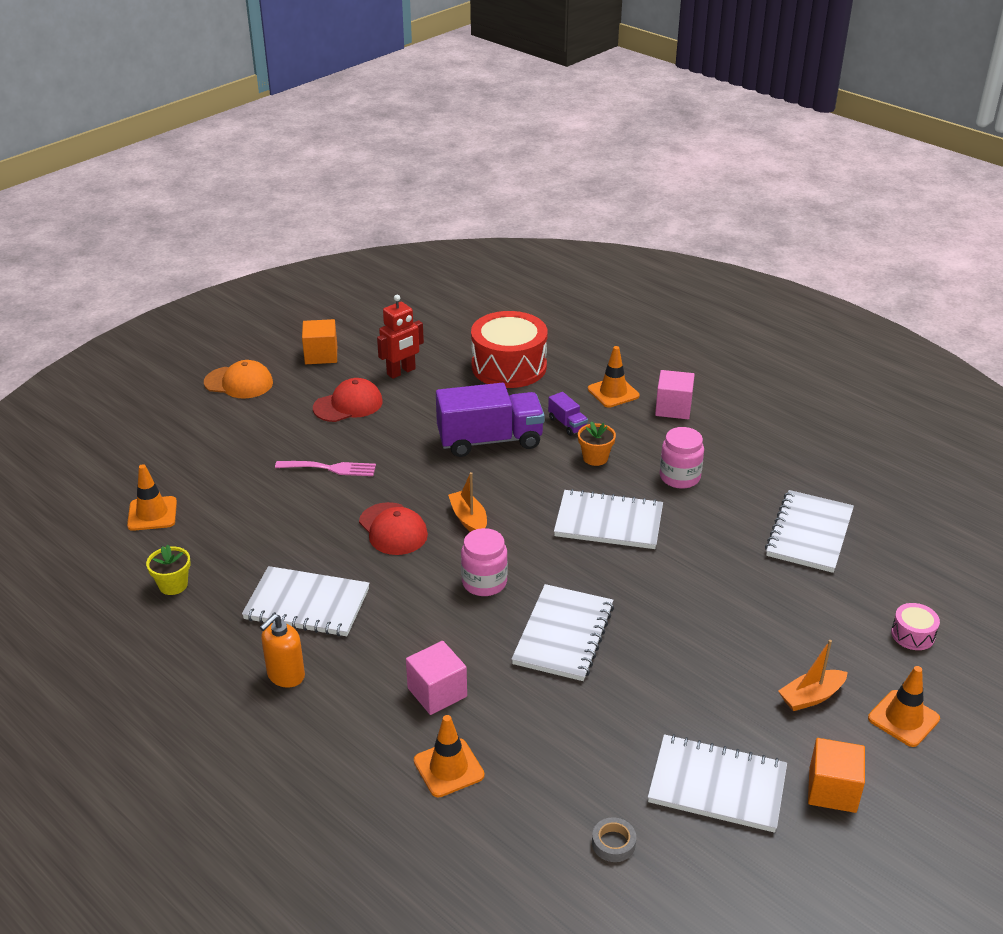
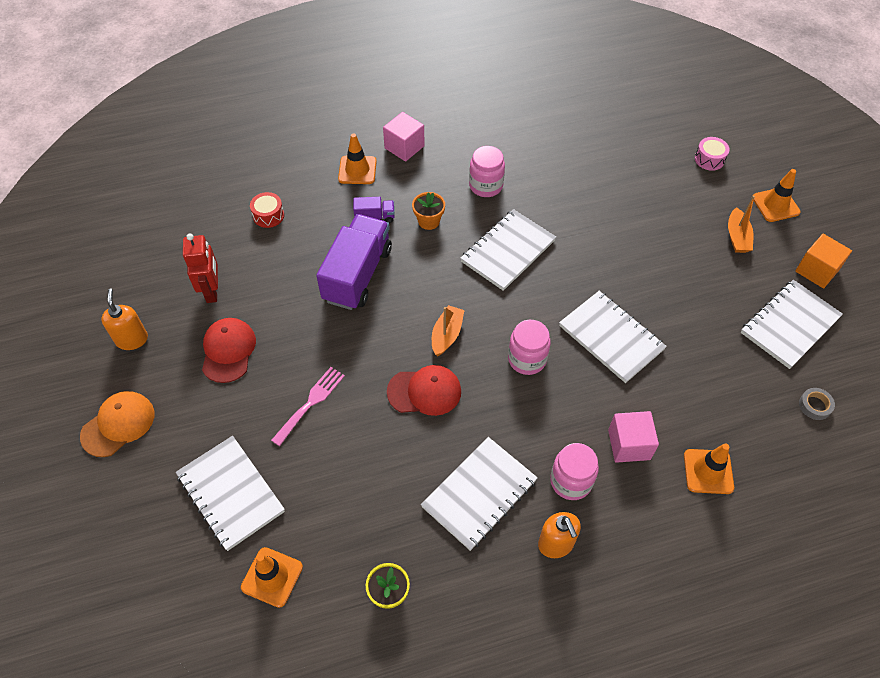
camera: 60 degrees left, 20 degrees up
(321, 355) = (132, 339): orange cube -> orange soap dispenser
(363, 662) = (571, 481): none -> pink jar
(469, 519) = (447, 335): orange boat -> orange boat turned 105 degrees clockwise
(509, 366) = (268, 215): red drum -> red drum, size x0.44
(809, 533) = (589, 153): white notebook -> white notebook (230, 493)

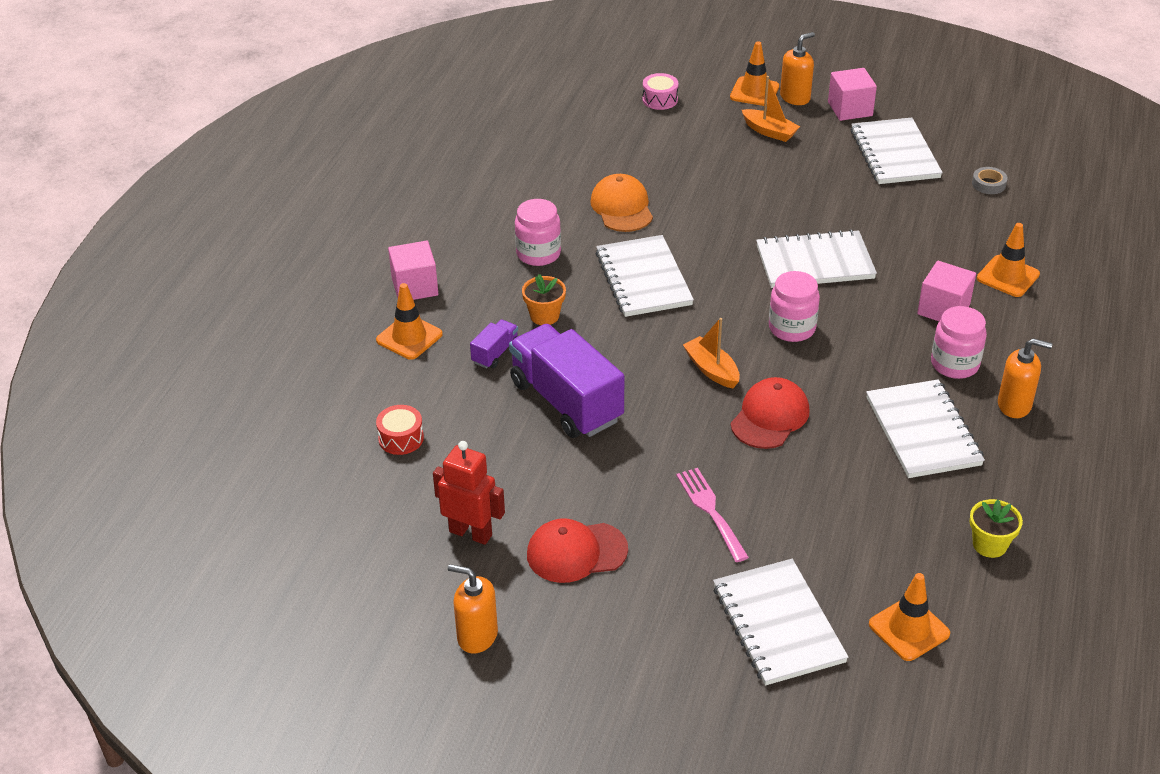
camera: 55 degrees left, 15 degrees down
(118, 424) = (599, 694): orange cap -> orange cap (622, 207)
(228, 351) = (576, 552): red cap -> red cap turned 45 degrees counterclockwise
(230, 493) = (778, 624): white notebook -> white notebook turned 75 degrees clockwise
(795, 231) = (795, 97): none -> orange soap dispenser
(817, 270) = (850, 109): orange cube -> pink cube

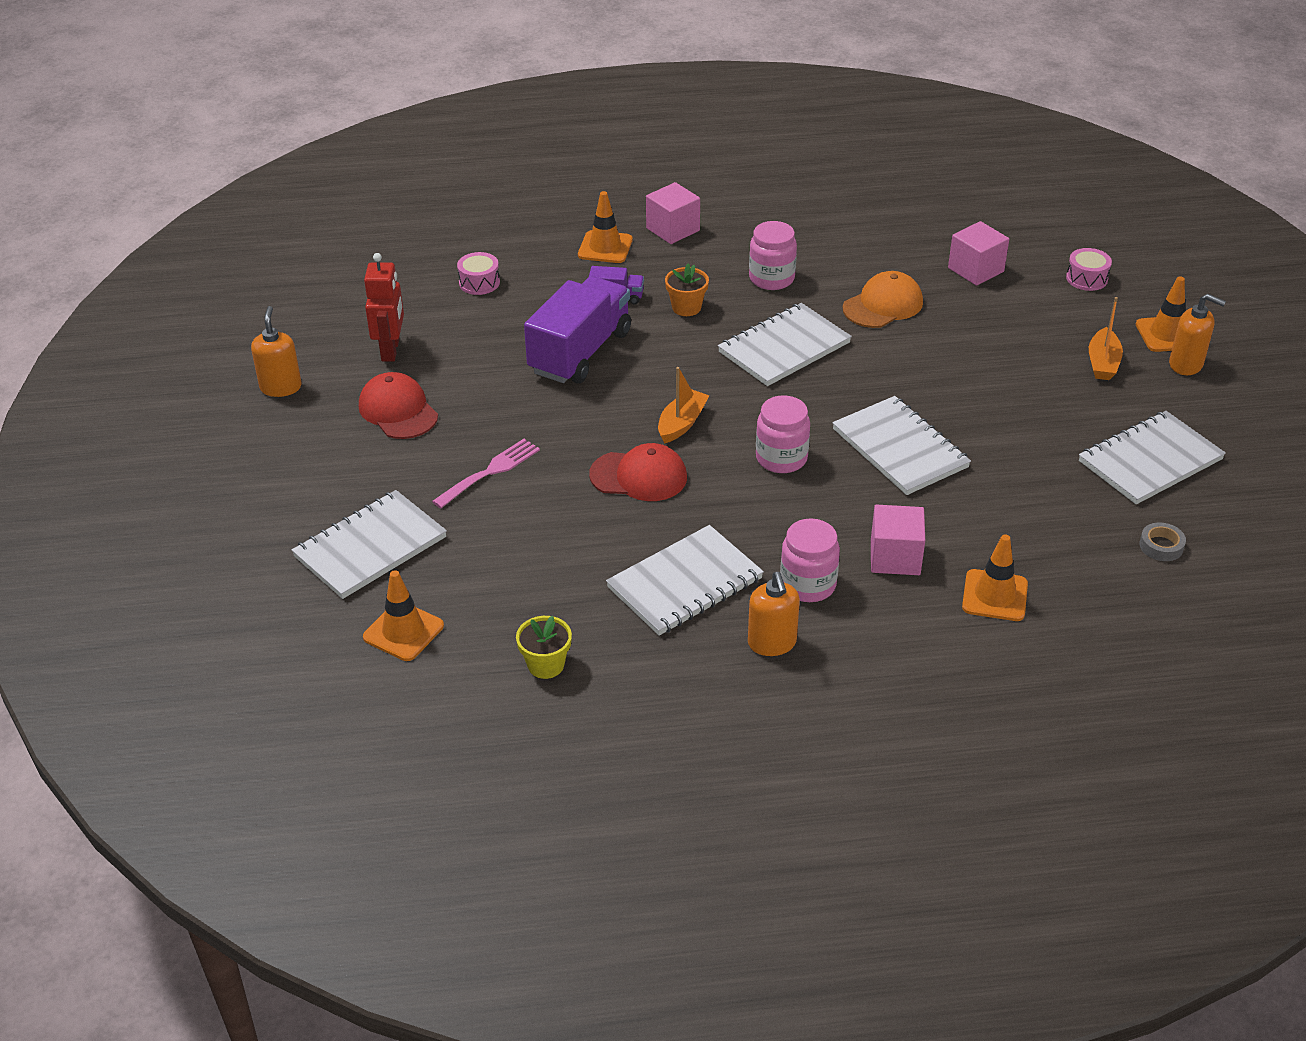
camera: 65 degrees right, 0 degrees up
(401, 438) = (479, 282): red drum -> pink drum
(850, 109) = (1205, 408): pink cube -> pink cube (975, 270)

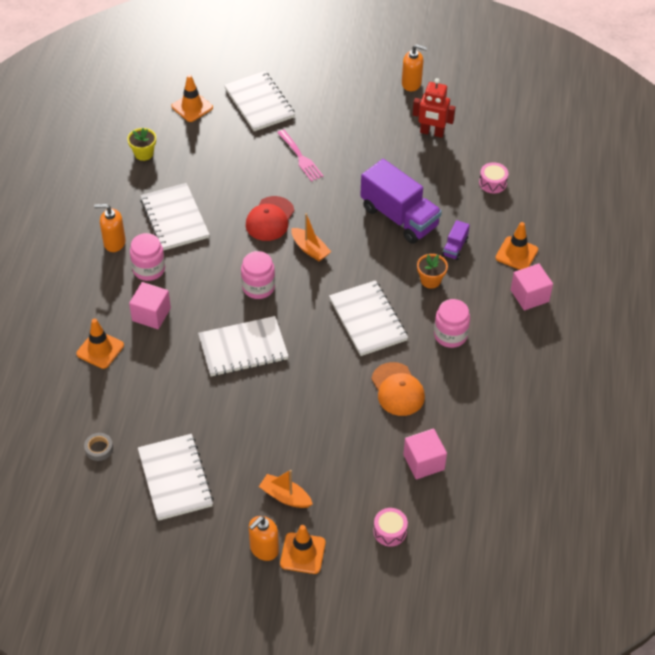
camera: 105 degrees right, 10 degrees up
(398, 410) = (371, 128): red cap -> none

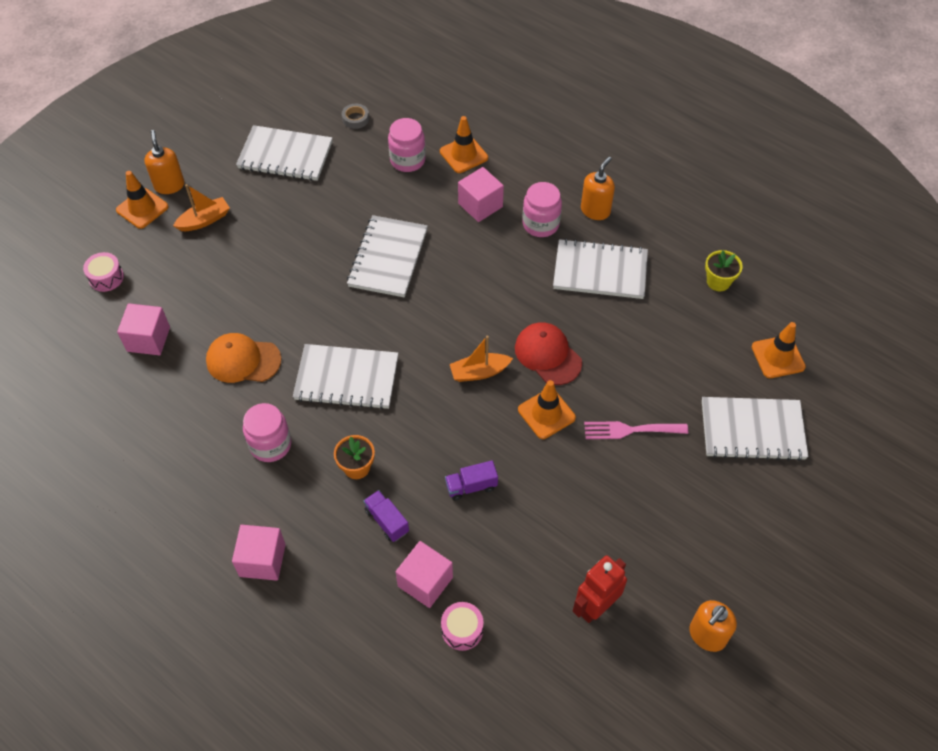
camera: 120 degrees right, 5 degrees up
(258, 287) = (456, 303): pink jar -> pink jar (407, 160)
(399, 217) = (471, 486): purple truck -> purple truck, size x0.44
(478, 211) = (425, 582): none -> pink cube
(516, 254) = (331, 585): orange traffic cone -> orange traffic cone (546, 414)

